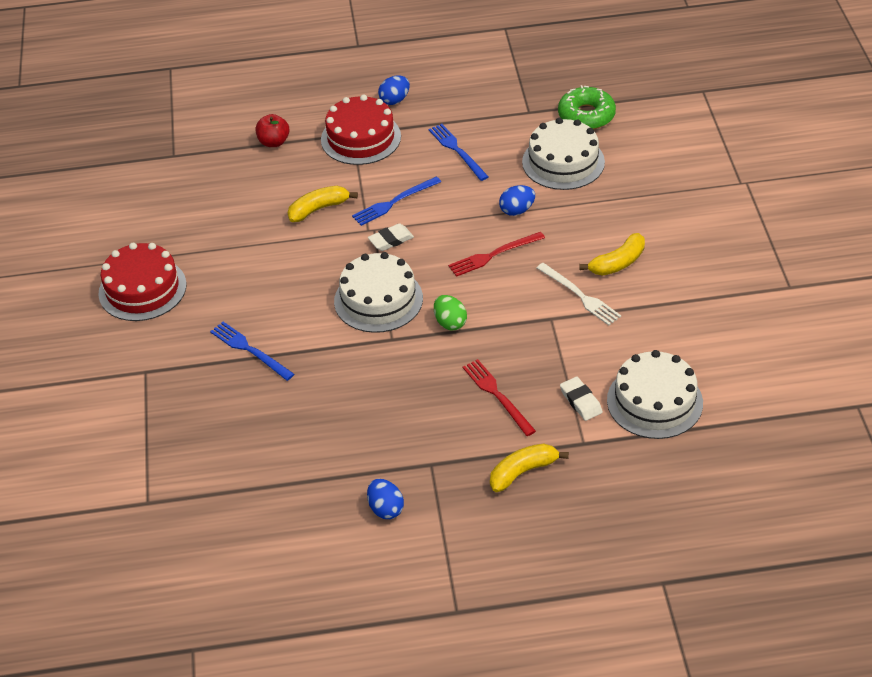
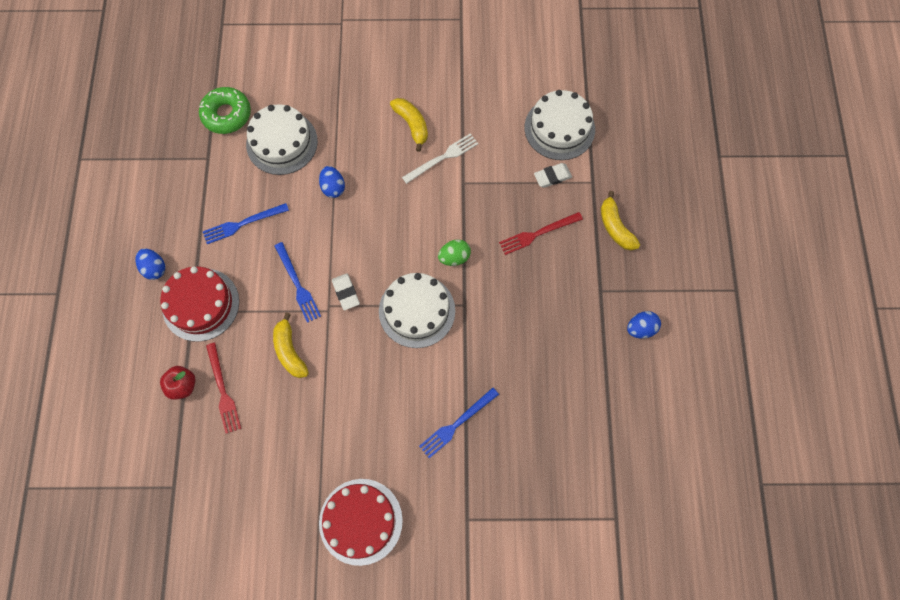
camera: 85 degrees left, 25 degrees up
(493, 255) = (383, 213): red fork -> red fork (223, 390)

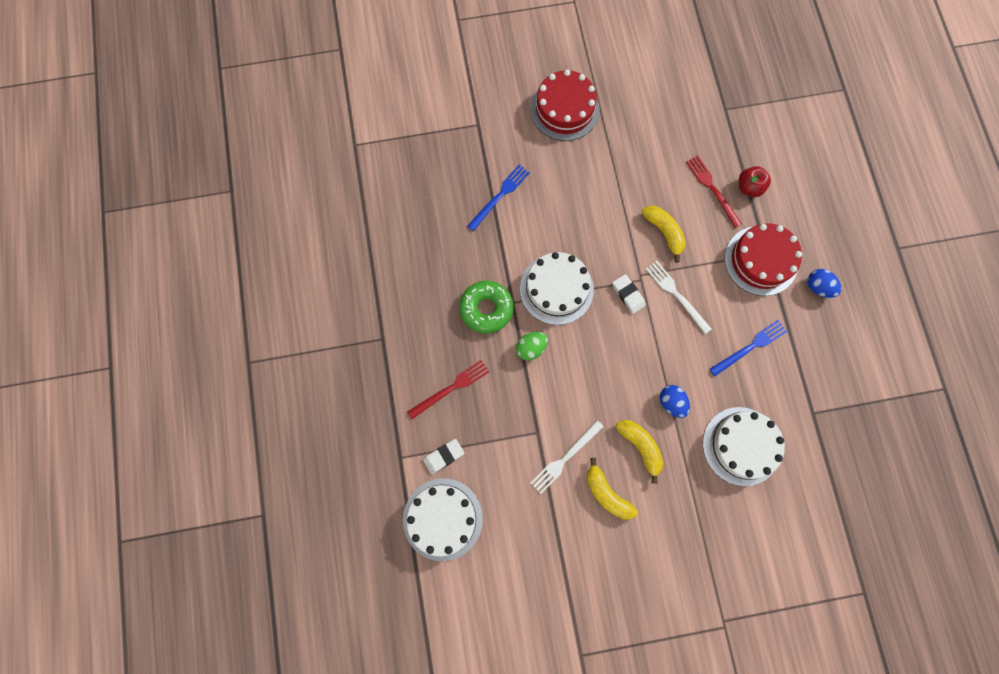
camera: 170 degrees right, 5 degrees up
(227, 114) = (812, 470): green donut -> green donut (486, 309)
(297, 284) = (676, 295): blue fork -> white fork
(615, 227) = (372, 409): yellow banana -> yellow banana (640, 447)
(640, 328) = (341, 308): blue egg -> none

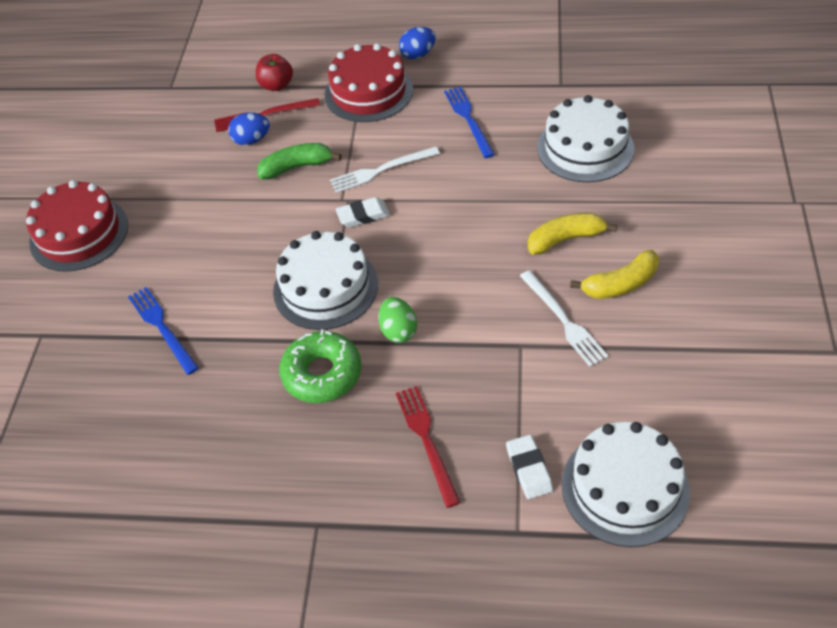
camera: 70 degrees left, 25 degrees down
(664, 232) = (297, 167): yellow banana -> green banana
(671, 402) = (516, 199): blue egg -> blue egg (251, 140)

